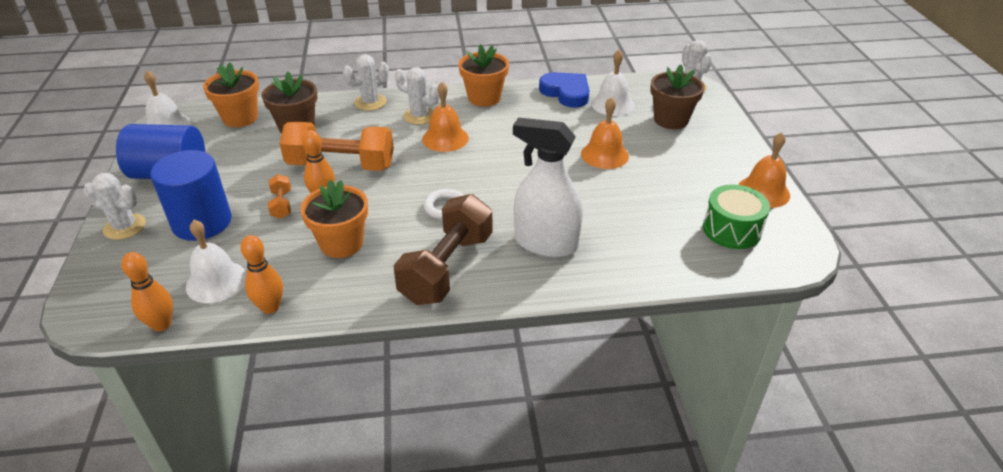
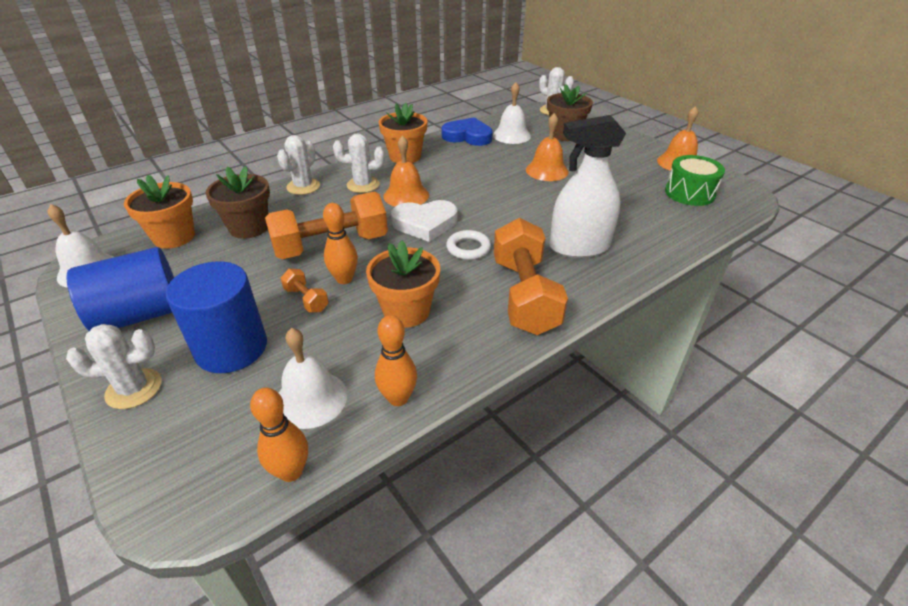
camera: 30 degrees left, 0 degrees up
(433, 171) = (425, 224): none -> white heart
(447, 268) = (524, 295): brown dumbbell -> orange dumbbell

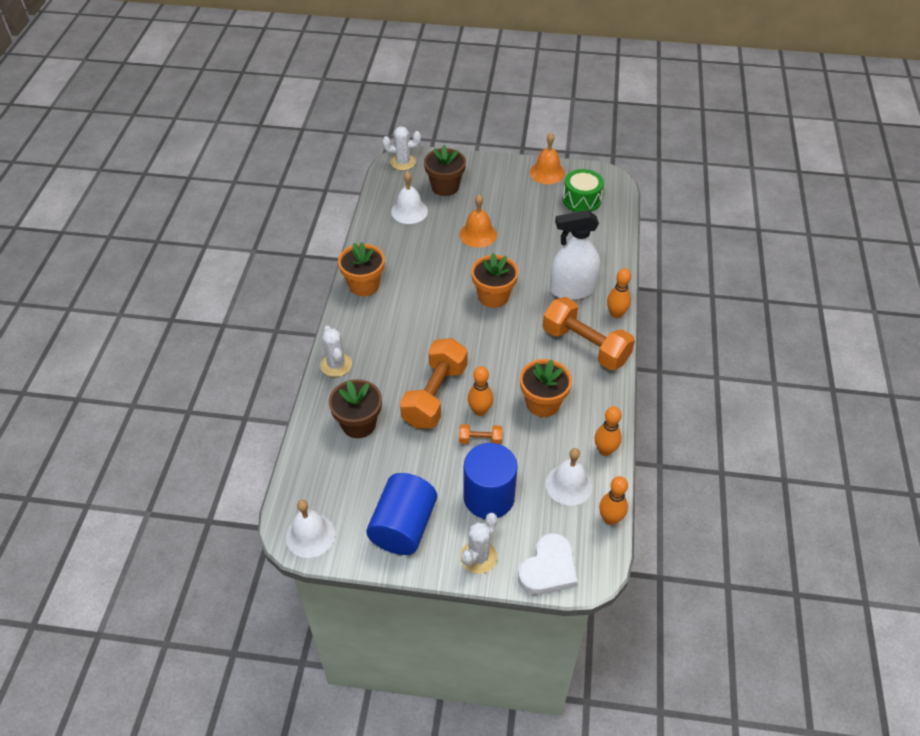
camera: 45 degrees left, 10 degrees up
(174, 237) = (320, 470): orange flower pot -> orange flower pot (493, 296)
(363, 185) = (376, 333): white cactus -> none
(406, 195) = (419, 321): orange bell -> none
(425, 224) = (466, 336): white heart -> white heart (548, 569)
(467, 136) = (379, 233): blue heart -> none
(468, 248) = (516, 336): white ring -> none
(579, 247) = (572, 290): white spray bottle -> white spray bottle turned 45 degrees clockwise
(600, 290) = (616, 314): none -> orange bowling pin

